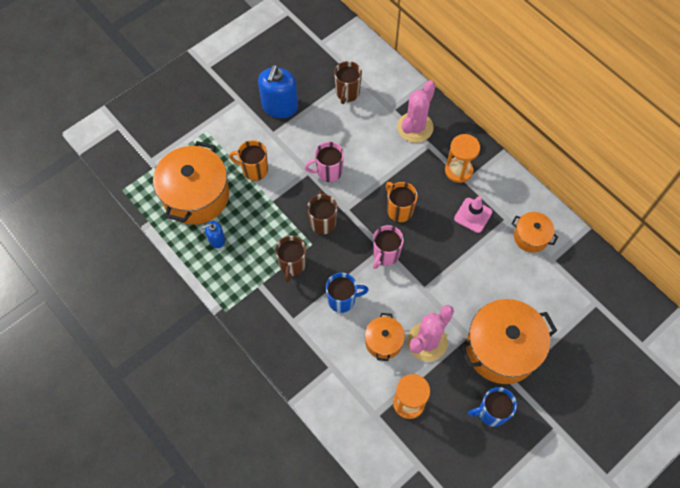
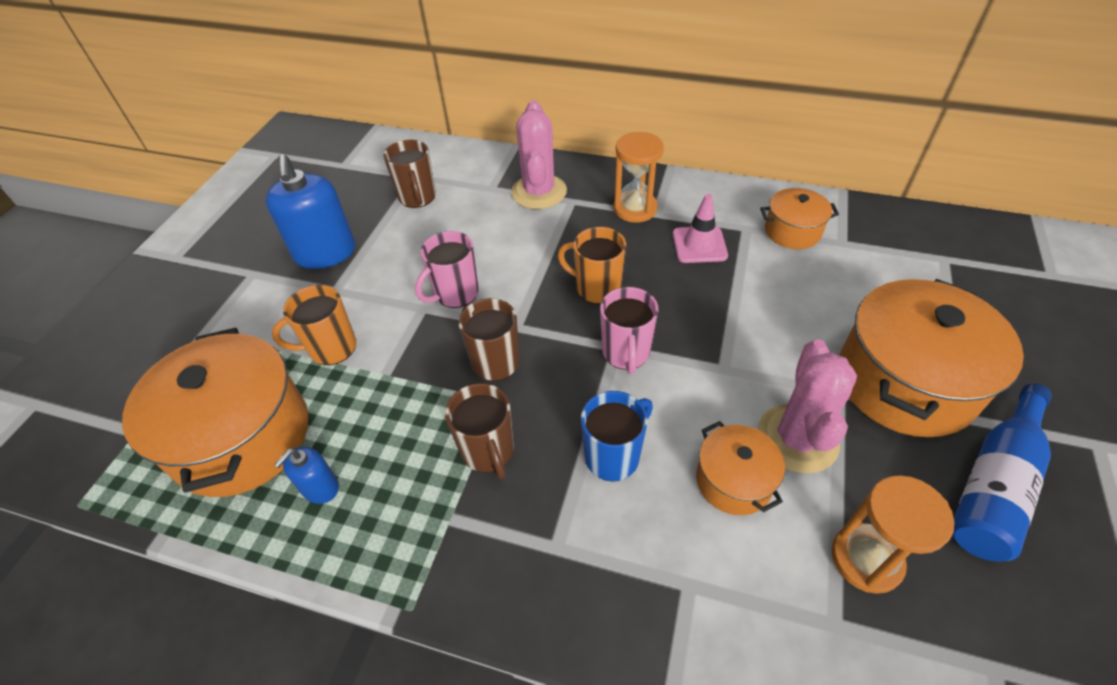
camera: 30 degrees left, 15 degrees down
(491, 412) = (994, 485): blue mug -> blue bottle

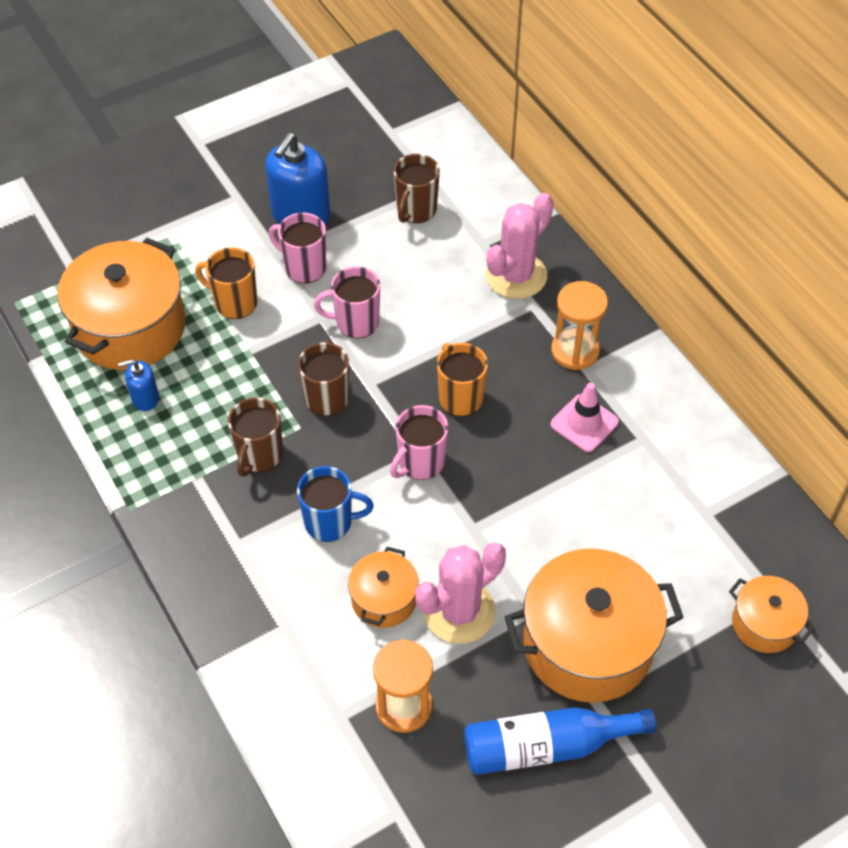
camera: 40 degrees right, 5 degrees up
(368, 285) = (304, 267): none -> pink mug
(792, 231) = (677, 472): orange pot -> orange pot (764, 624)

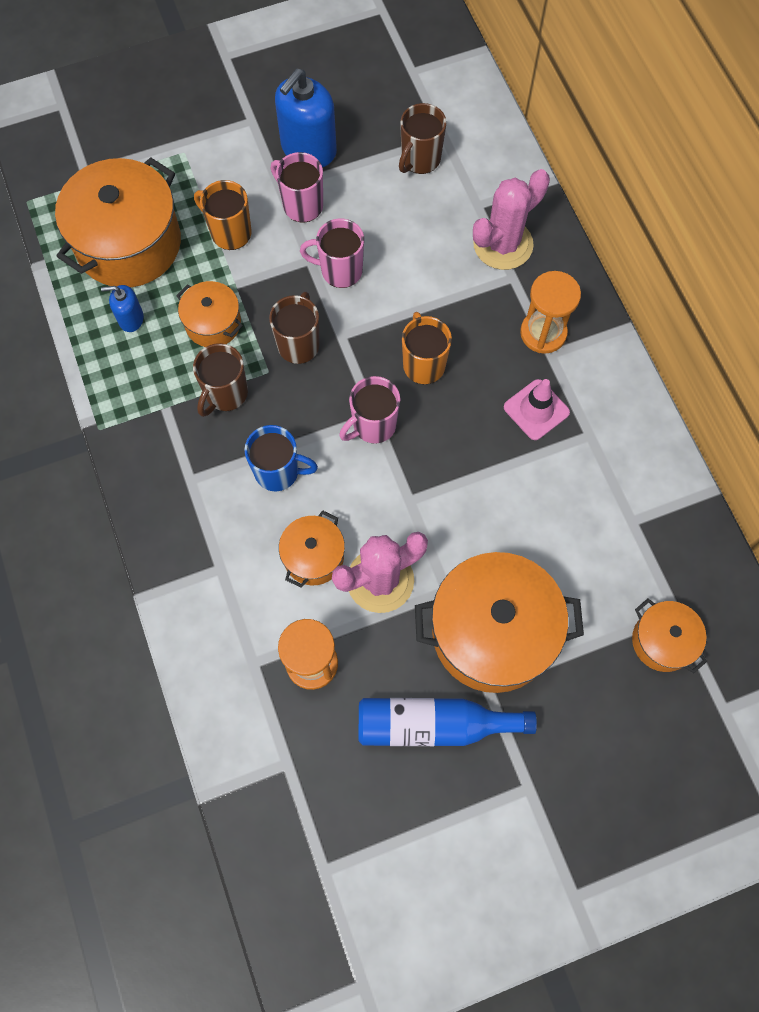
camera: 10 degrees right, 15 degrees up
(233, 390) = (213, 324): none -> orange pot

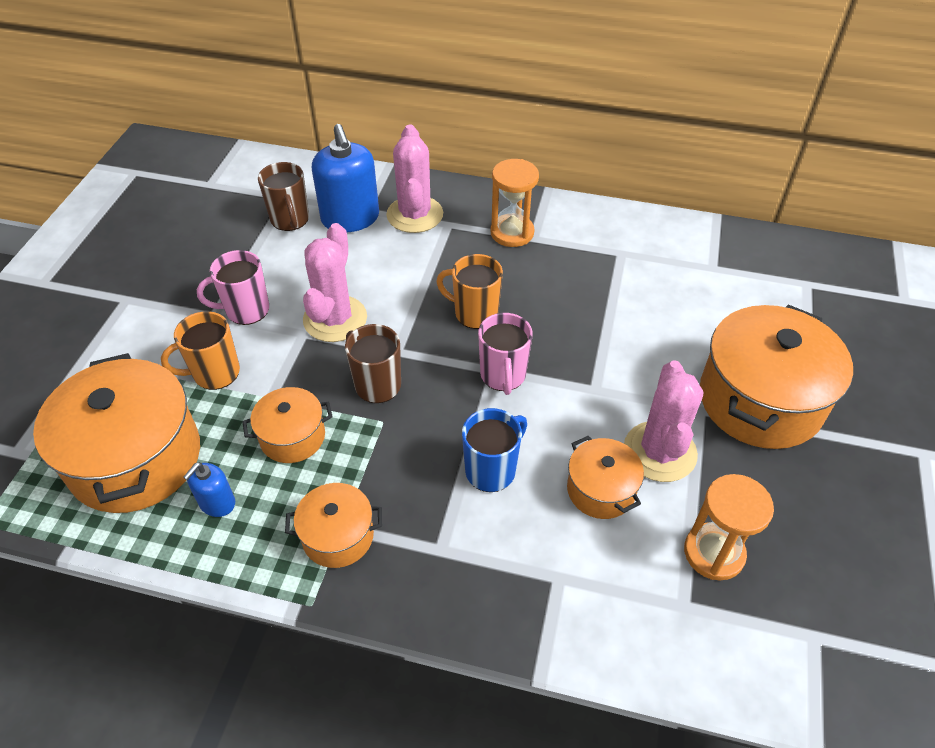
camera: 55 degrees left, 20 degrees down
(225, 394) = (374, 467): brown mug -> none
(308, 149) = (199, 278): blue soap dispenser -> blue soap dispenser (350, 218)
(340, 270) = (335, 319): pink mug -> pink cactus
(433, 725) = (829, 489): blue bottle -> none
(536, 410) = (575, 270): pink traffic cone -> none
(662, 641) = (827, 303): orange pot -> orange pot (338, 536)

